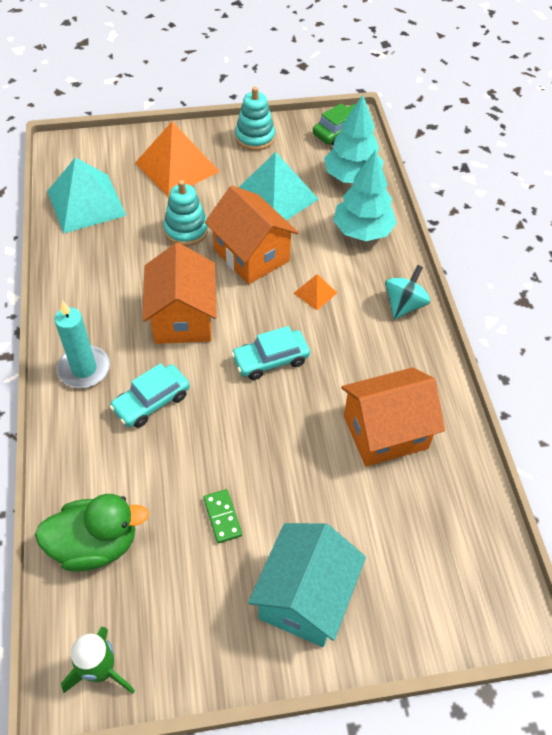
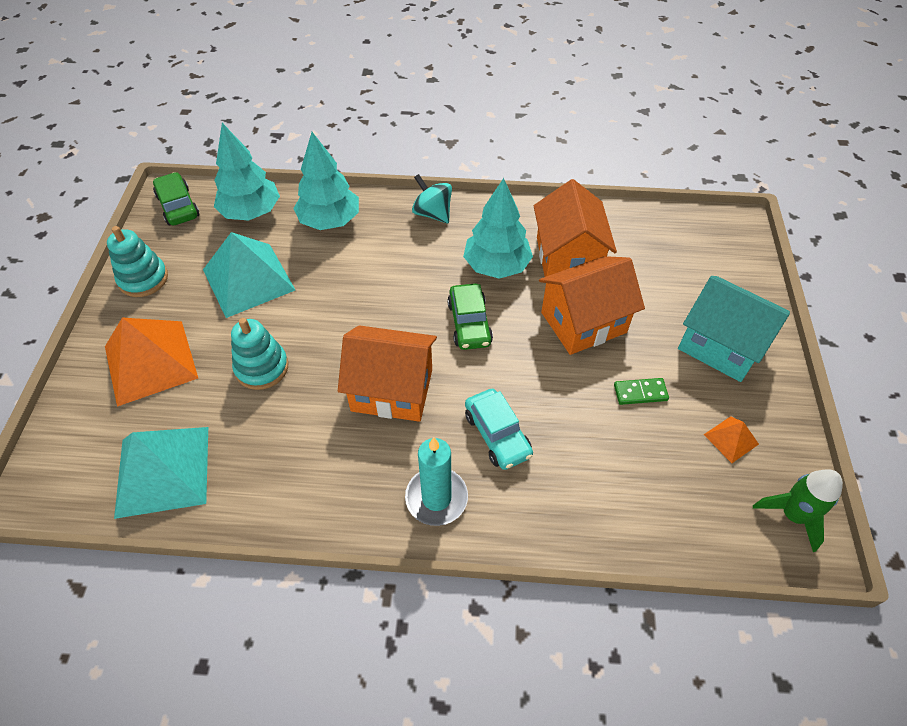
camera: 75 degrees left, 0 degrees up
(95, 545) = (662, 507): green duck -> none
(251, 255) = (325, 314): orange house -> orange house (583, 322)
(271, 360) = (469, 323): turquoise car -> green car
(315, 293) = (396, 273): orange pyramid -> orange pyramid (731, 439)
(351, 370) = (496, 266): none -> turquoise tree

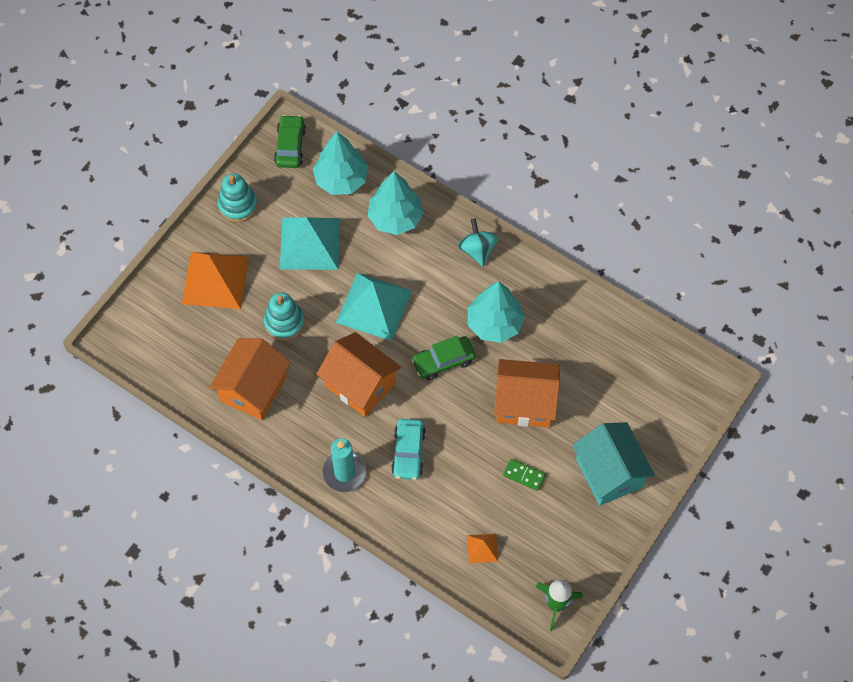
camera: 30 degrees right, 10 degrees up
(163, 471) = (191, 365): turquoise pyramid -> turquoise pyramid (374, 306)
(469, 323) = (443, 361): green car -> green car turned 45 degrees clockwise
(568, 258) = (553, 344): orange house -> orange house (253, 389)
(731, 439) = (558, 538): orange pyramid -> orange pyramid (482, 548)

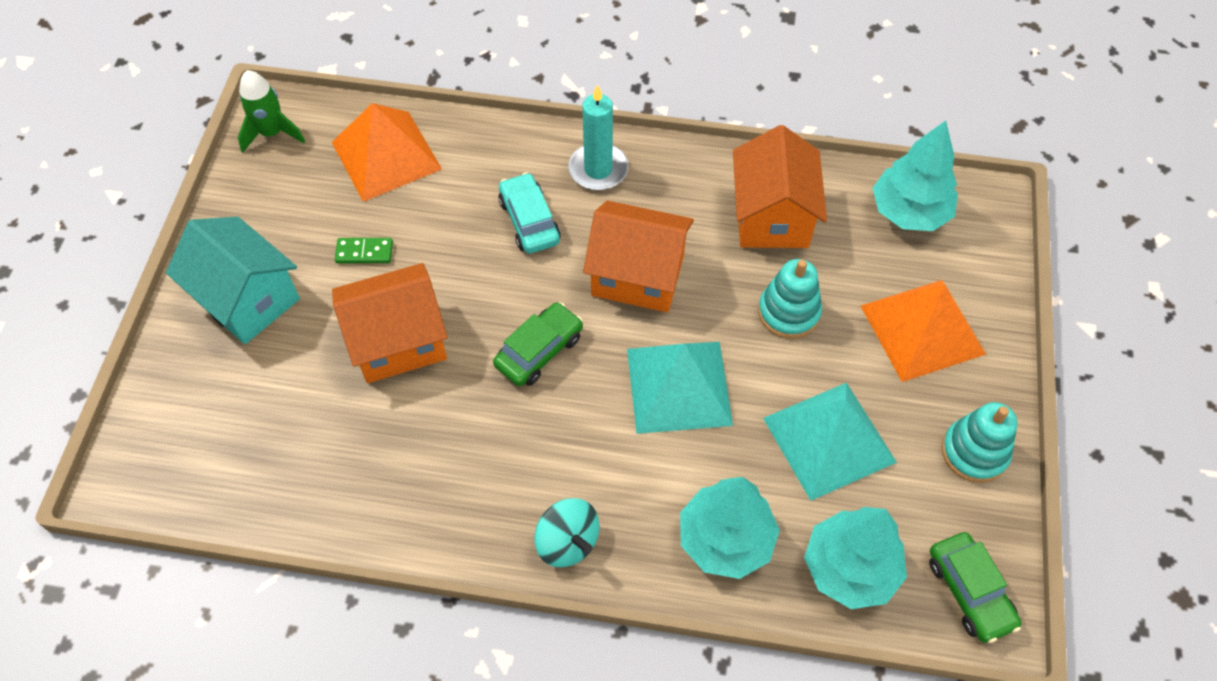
camera: 155 degrees right, 5 degrees down
(482, 548) = (386, 155): orange pyramid -> orange pyramid, size x2.19
(494, 323) = (489, 435): turquoise tree -> turquoise tree (909, 212)

